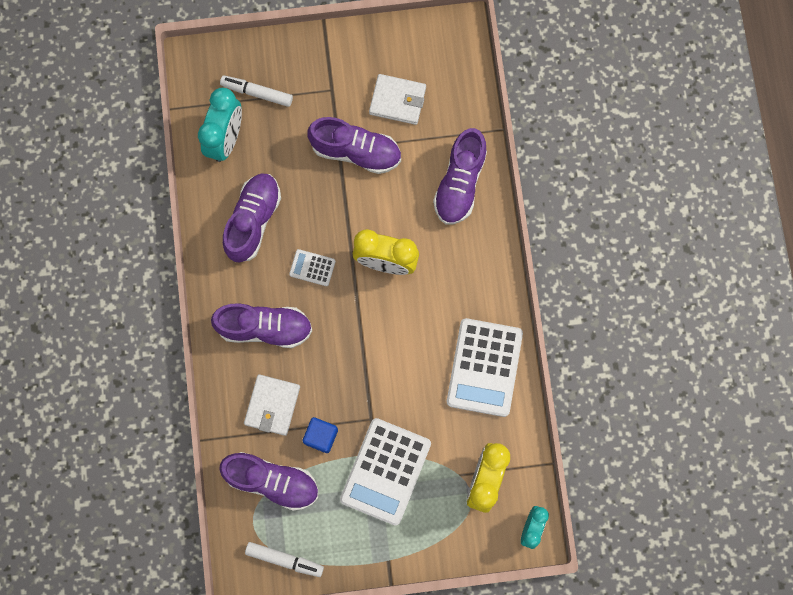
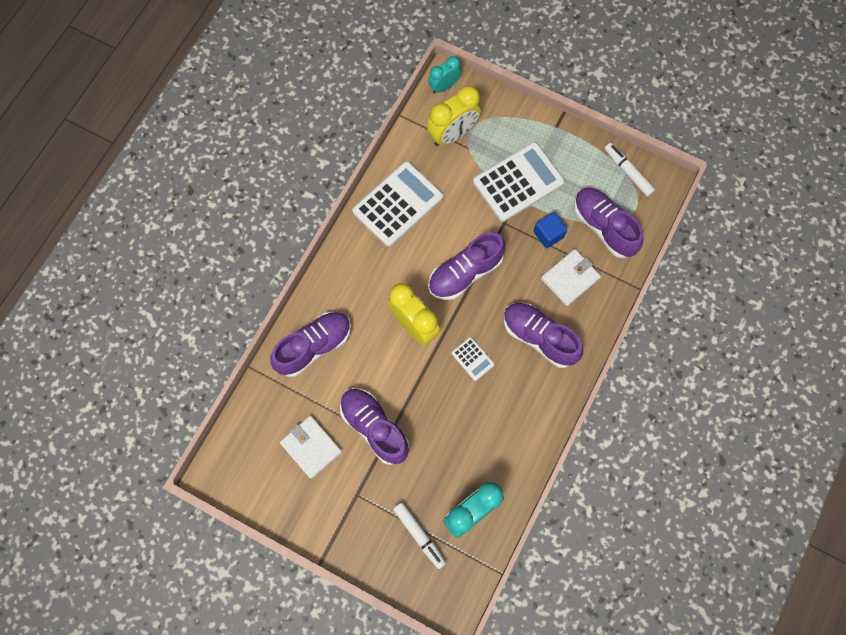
camera: 145 degrees left, 5 degrees down
(253, 221) = (494, 427): purple shoe -> purple shoe (465, 273)

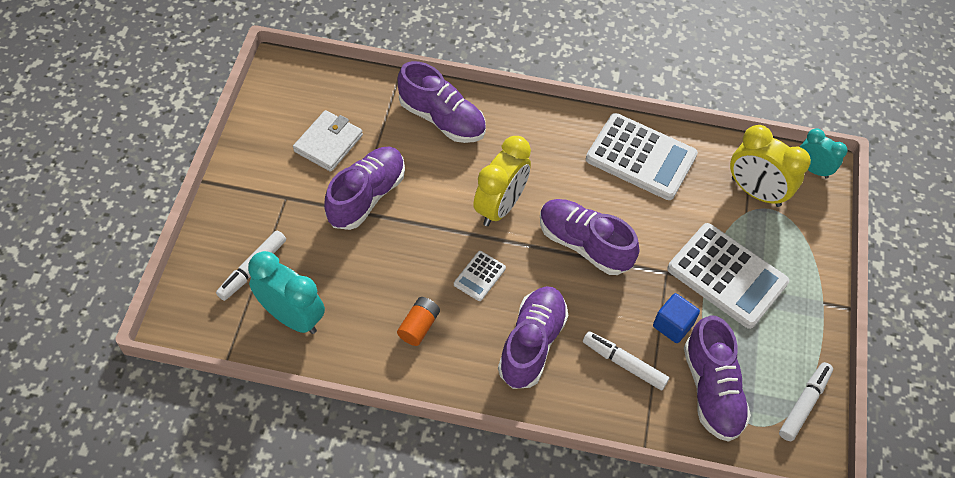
camera: 70 degrees right, 15 degrees down
(504, 416) = (419, 326): none -> orange battery
(570, 278) = (624, 363): white wallet -> white marker
(604, 227) = (711, 390): purple shoe -> purple shoe turned 135 degrees clockwise

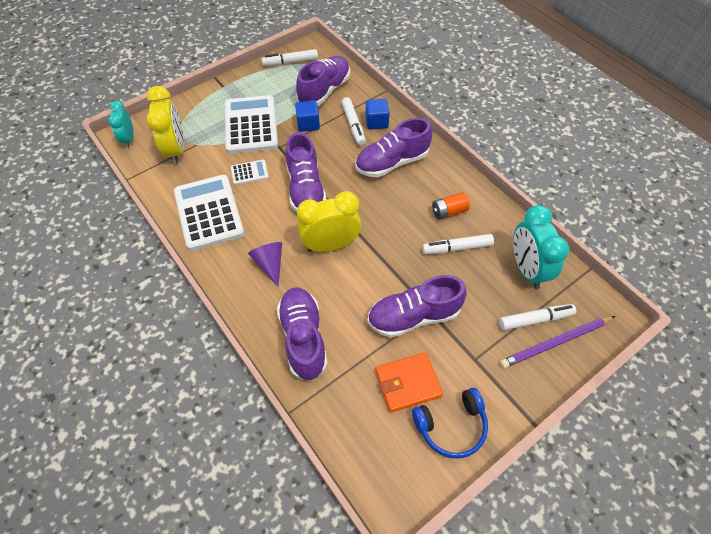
camera: 135 degrees left, 0 degrees up
(221, 259) = (555, 343): none -> purple pencil
(270, 137) = (451, 426): none -> blue headphones
(328, 143) = (407, 383): white wallet -> orange wallet
(378, 290) = (457, 248): none -> white marker
(479, 276) = (386, 214): white calculator -> white calculator (249, 173)
(533, 153) = (270, 264): none -> purple cone
(603, 390) = (376, 122): none -> blue cube

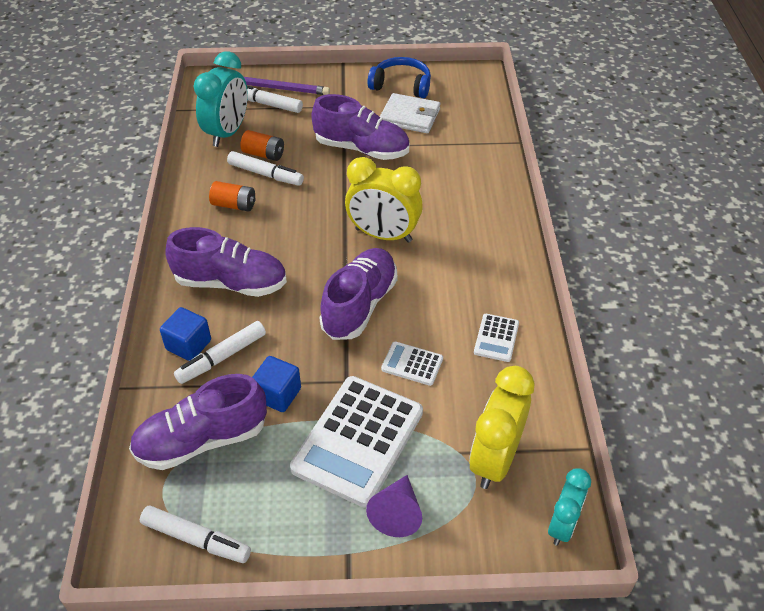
camera: 145 degrees left, 10 degrees down
(209, 212) = (496, 338): white calculator -> white calculator, size x0.46
(270, 264) = (460, 248): purple cone -> purple cone (397, 513)
(303, 338) = (472, 178): purple shoe -> none
(353, 125) = (222, 357): white marker -> white marker turned 150 degrees counterclockwise
(407, 383) = (410, 116): orange wallet -> white wallet
(478, 265) = (263, 154): none -> orange battery

